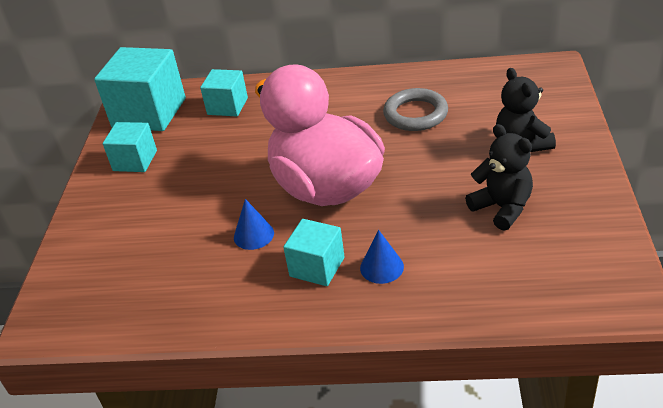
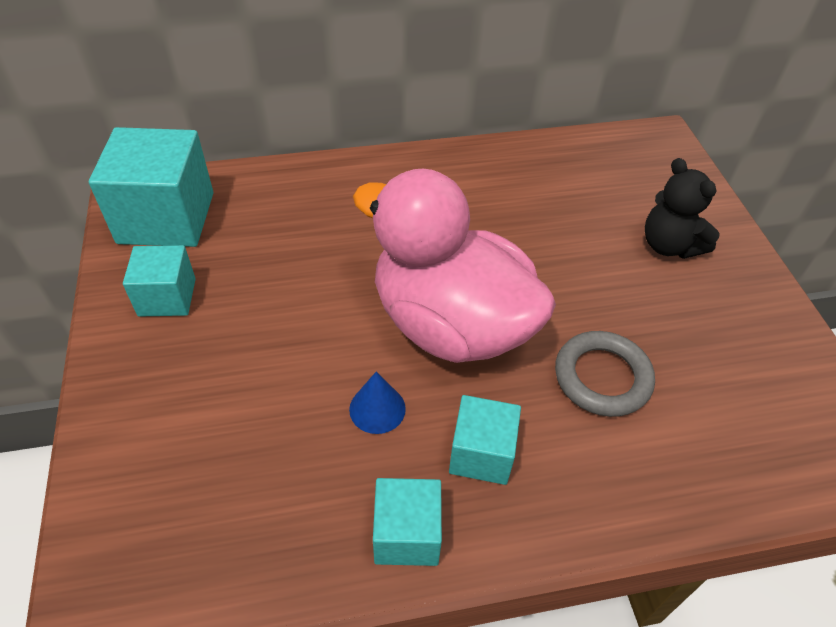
camera: 20 degrees left, 10 degrees up
(227, 106) = (276, 204): turquoise cube -> turquoise cube (407, 534)
(381, 267) = (566, 445): blue cone -> none
(415, 114) = (527, 208): grey ring -> grey ring (602, 377)
(502, 208) = (681, 340): black teddy bear -> none

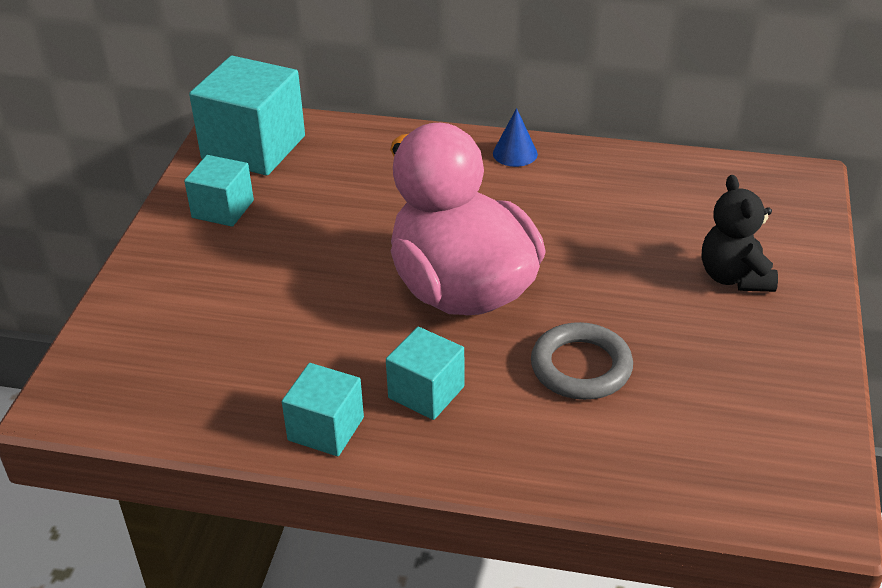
camera: 25 degrees right, 10 degrees down
(377, 409) = (354, 335): blue cone -> blue cone (515, 153)

